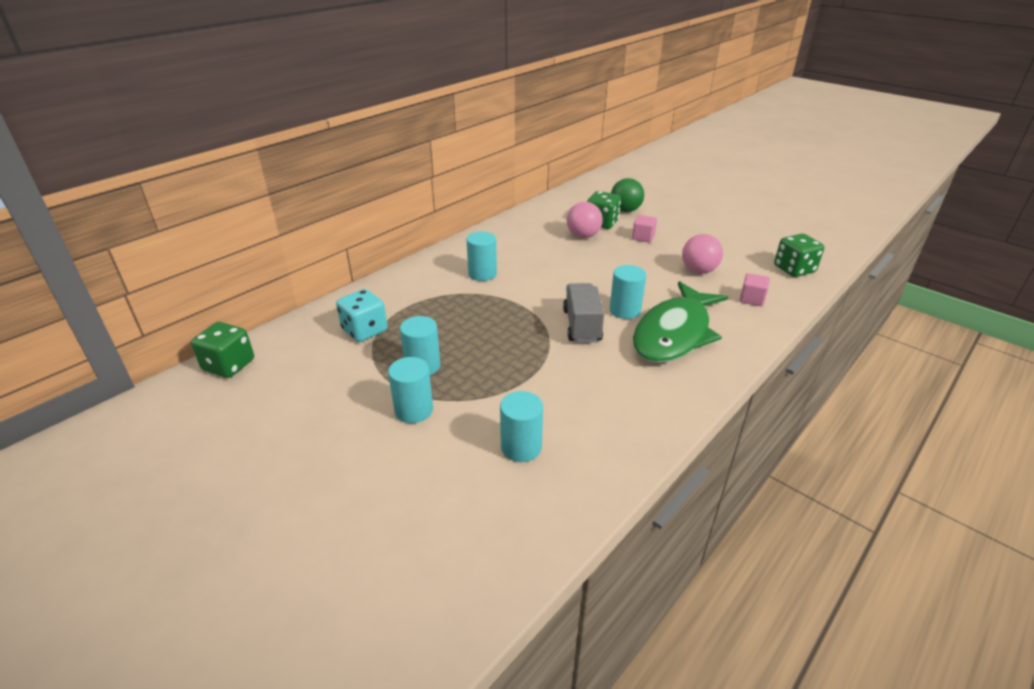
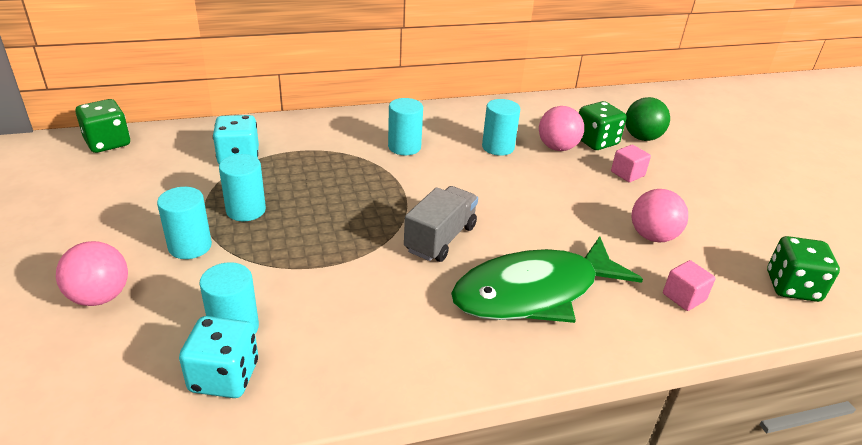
camera: 30 degrees right, 0 degrees up
(391, 478) = (100, 297): none -> pink ball
(555, 480) = (224, 376): none -> turquoise dice
(625, 310) = (507, 243): turquoise cylinder -> turquoise cylinder (498, 147)

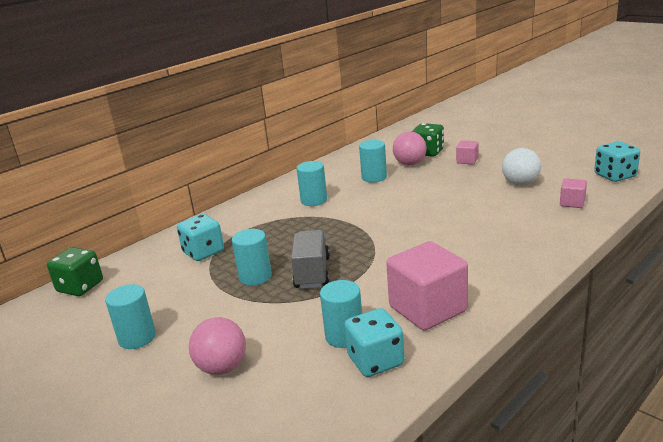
camera: 25 degrees left, 10 degrees down
(190, 246) = (245, 312): turquoise cylinder -> turquoise cylinder (137, 338)
(347, 345) = (428, 309): none -> pink cube
(440, 239) = (406, 235): grey truck -> grey truck (312, 273)
(534, 292) = (495, 236): green fish -> none
(642, 138) = (451, 141): green ball -> none
(652, 236) = (520, 183): pink ball -> white ball
(792, 287) = (615, 176): green dice -> turquoise dice

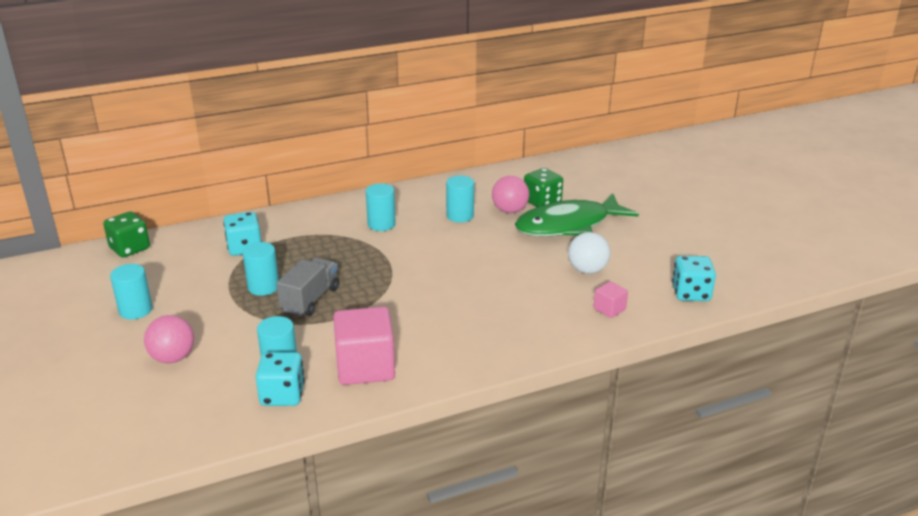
camera: 20 degrees right, 5 degrees up
(467, 161) = (568, 225): pink cube -> green fish

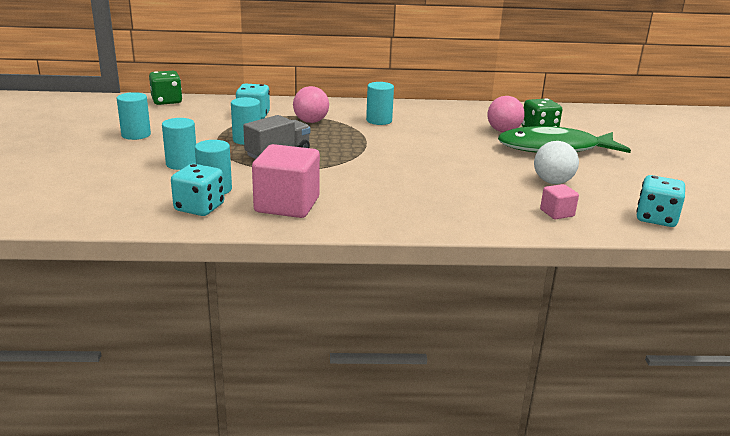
camera: 20 degrees right, 5 degrees down
(173, 358) = (135, 167): pink ball -> pink ball (311, 121)
(460, 216) = (454, 127): turquoise cylinder -> turquoise cylinder (181, 164)

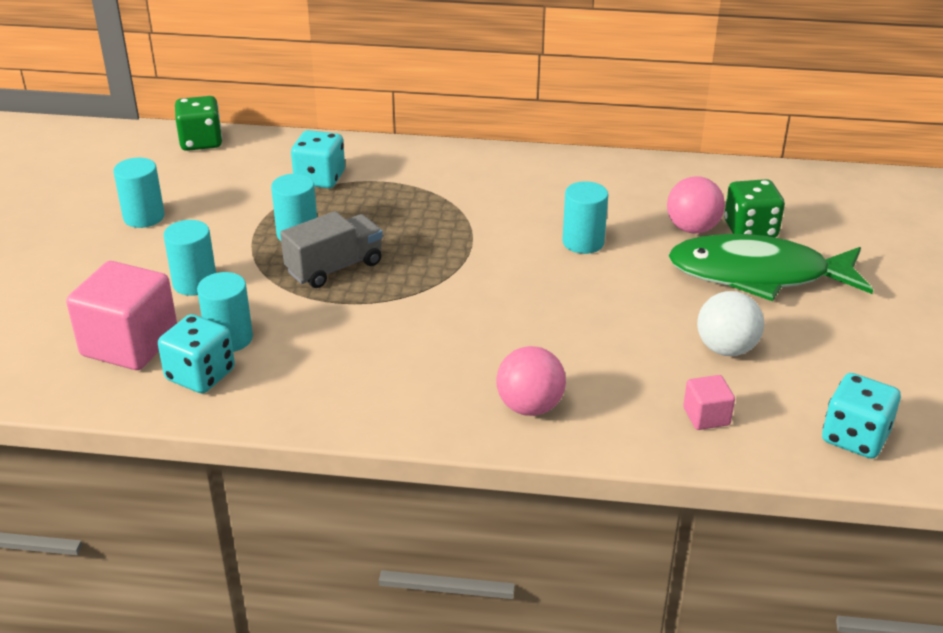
camera: 10 degrees right, 10 degrees up
(287, 205) = (320, 376): pink cube -> pink cube (130, 344)
(311, 121) = (401, 196): pink ball -> pink ball (530, 407)
(379, 121) = (505, 197): turquoise cylinder -> turquoise cylinder (583, 242)

